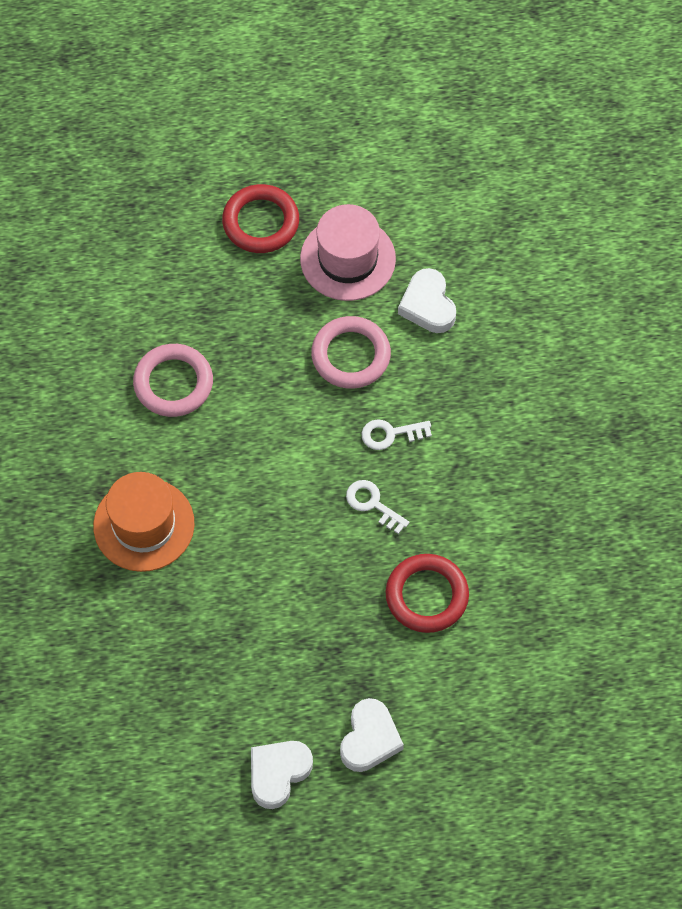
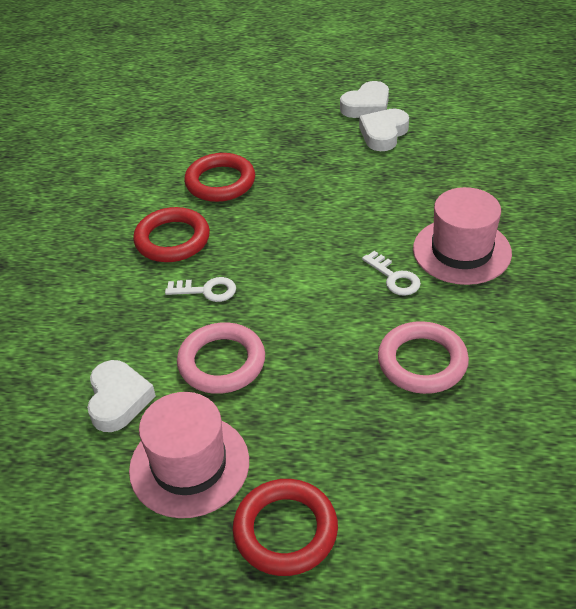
camera: 165 degrees left, 20 degrees down
(144, 525) = (461, 251): orange hat -> pink hat
(369, 739) = (294, 116): white heart -> white heart (383, 134)
(372, 504) = (243, 242): white key -> white key (394, 278)
(449, 497) = (172, 239): none -> red ring

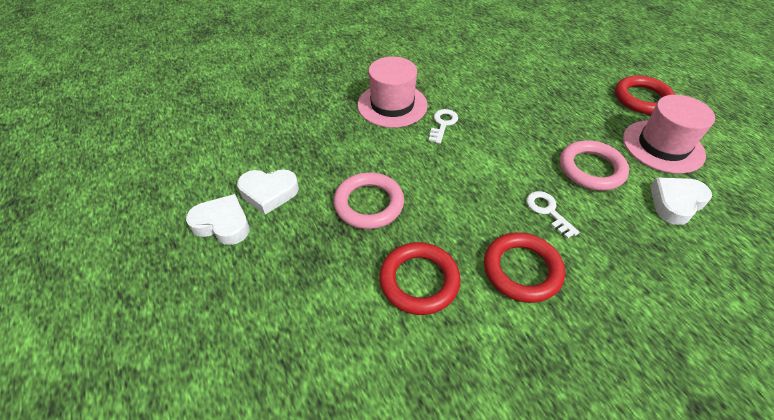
camera: 125 degrees left, 5 degrees up
(422, 362) = (497, 92): pink ring -> pink ring (369, 204)

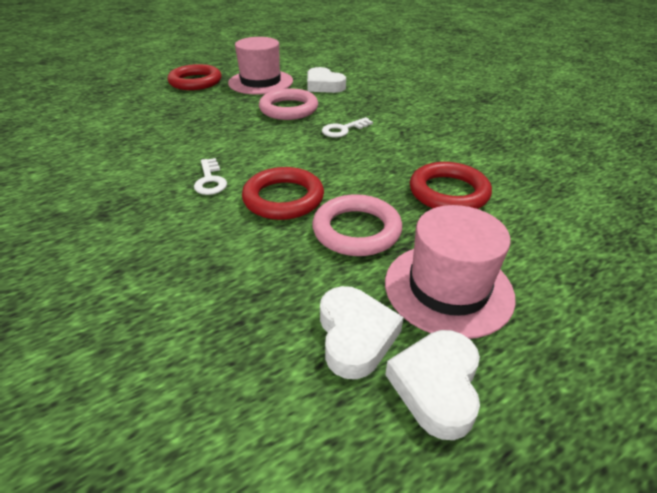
camera: 95 degrees left, 10 degrees down
(392, 105) = (156, 222): pink hat -> pink hat (448, 288)
(443, 124) = (210, 180): white key -> white key turned 120 degrees counterclockwise
(522, 270) = (412, 144): red ring -> red ring (283, 198)

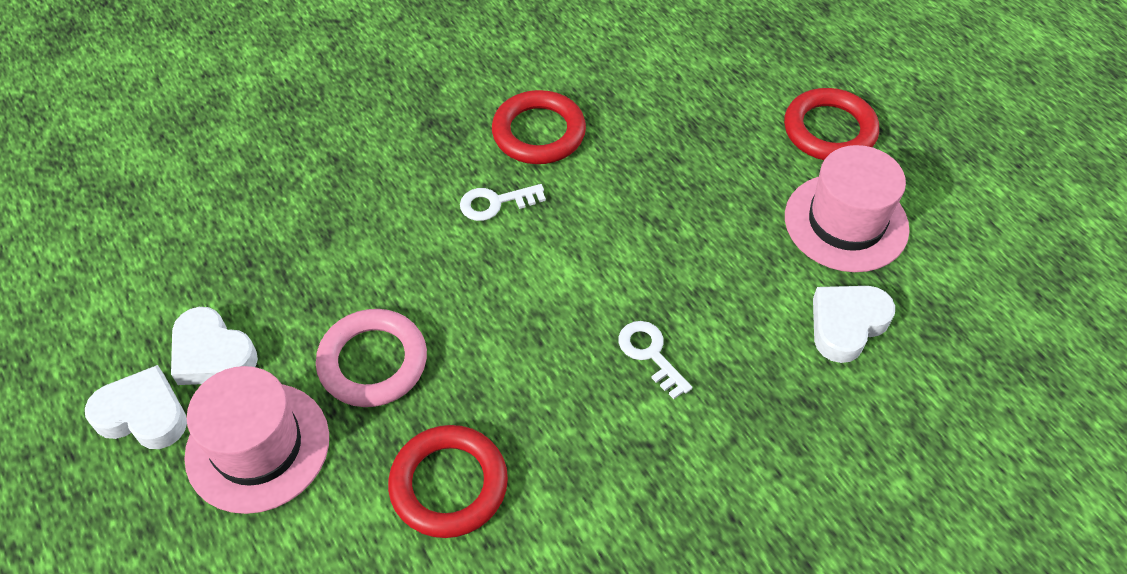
camera: 90 degrees right, 15 degrees up
(283, 198) = (448, 283): red ring -> red ring (538, 132)
(288, 109) = (727, 273): pink ring -> none
(355, 336) = (212, 354): white heart -> white heart turned 45 degrees clockwise

